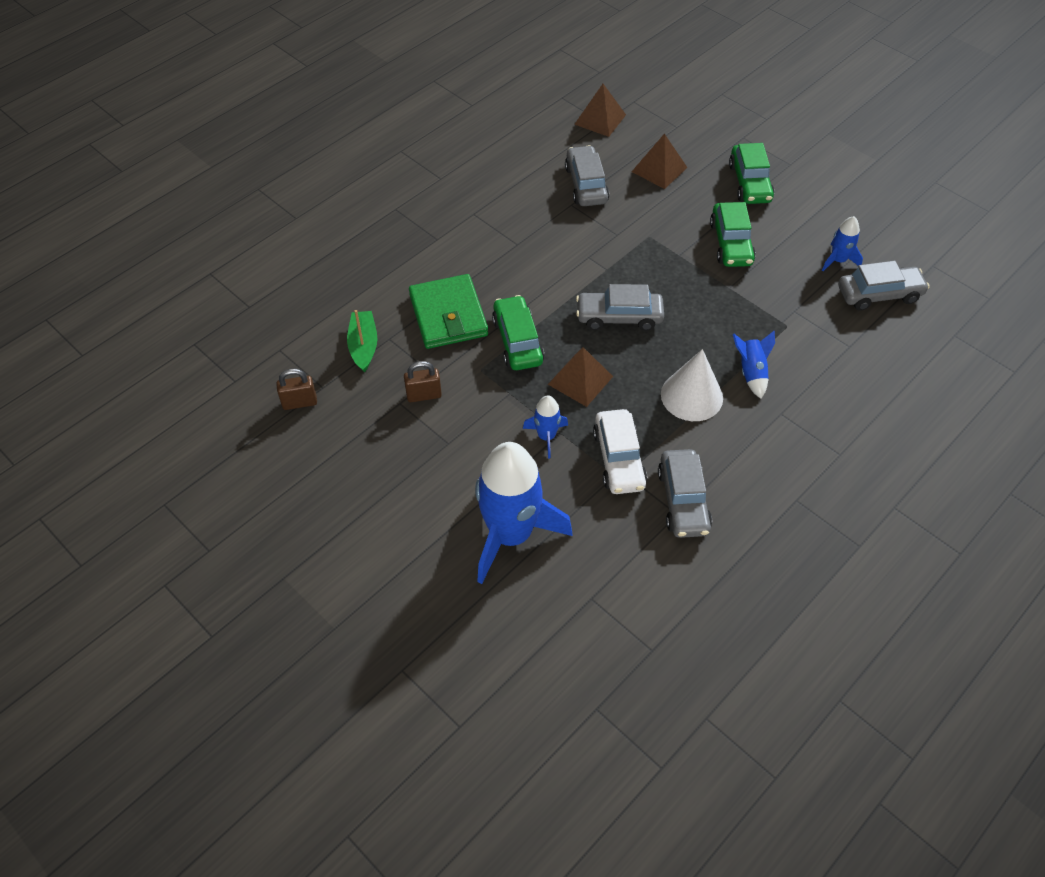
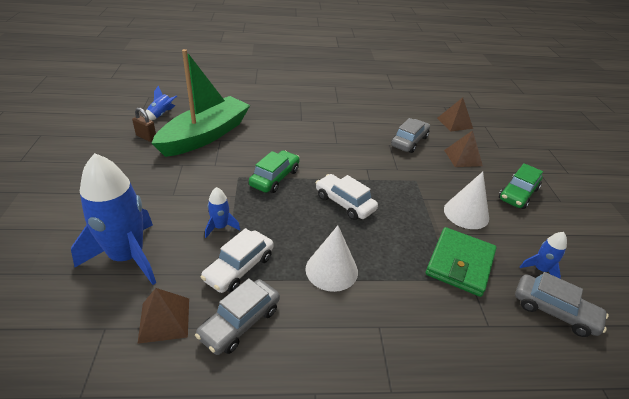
camera: 40 degrees right, 15 degrees down
(363, 346) = (205, 135): green boat -> green boat, size x2.33
(424, 395) = (197, 169): brown padlock -> none
(448, 315) = (259, 148): green wallet -> green wallet (459, 264)
(580, 380) = (279, 215): brown pyramid -> brown pyramid (164, 320)
(619, 317) = (344, 203): grey car -> white car
(731, 243) = (466, 213): green car -> white cone
(751, 372) = (389, 287): blue rocket -> blue rocket (161, 115)

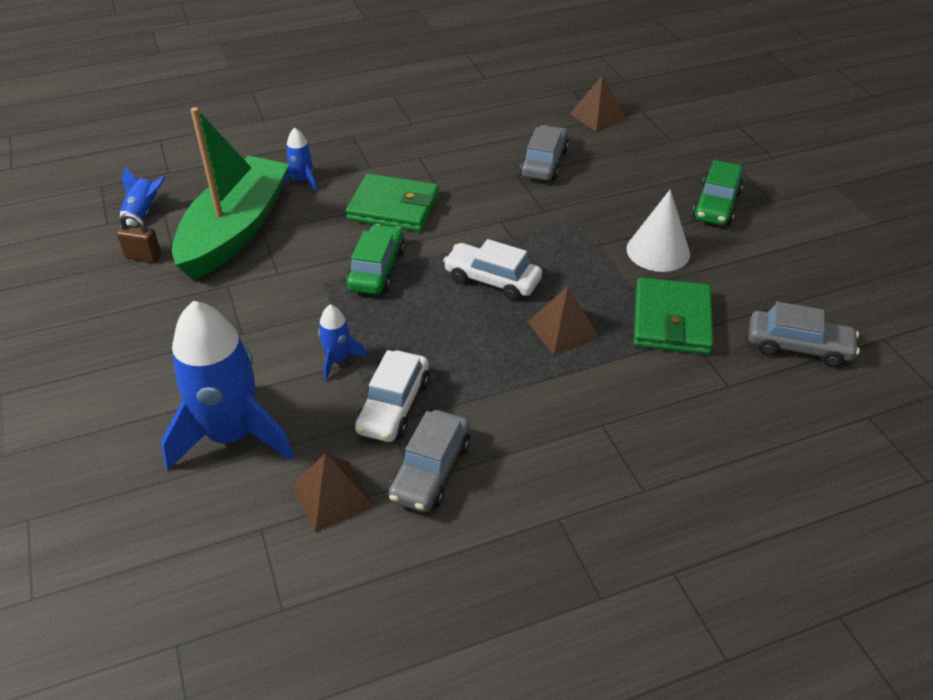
camera: 15 degrees left, 5 degrees up
(303, 145) = (393, 207): none -> green wallet
(331, 270) = (515, 374): white cone -> none
(463, 158) = (627, 169): brown pyramid -> brown pyramid (563, 329)
(540, 269) = (770, 300): blue rocket -> blue rocket (302, 180)

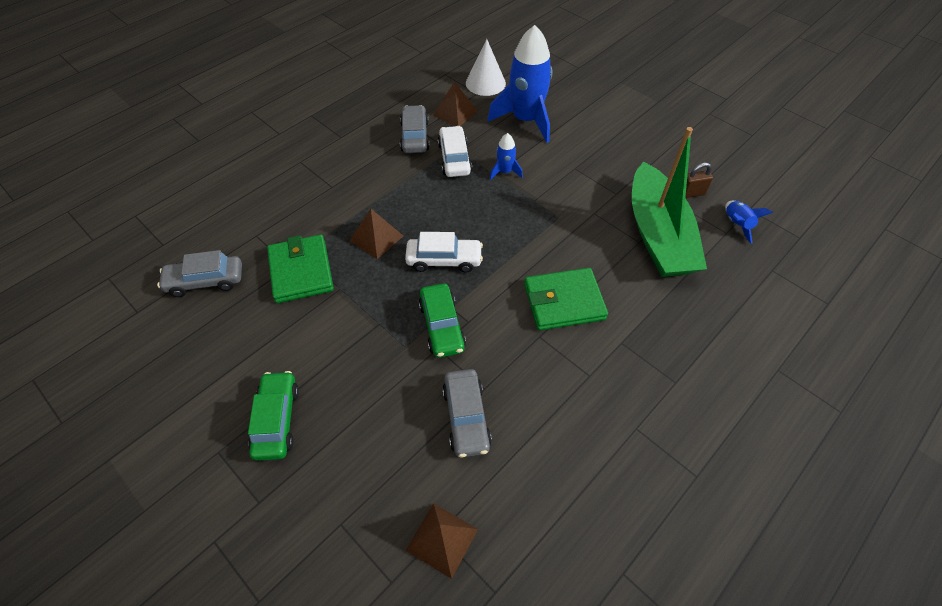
camera: 155 degrees right, 10 degrees up
(302, 180) = (661, 302): blue rocket -> none
(377, 269) = (531, 239): green car -> green car (442, 326)
(658, 251) = (323, 337): white cone -> white cone (485, 83)

